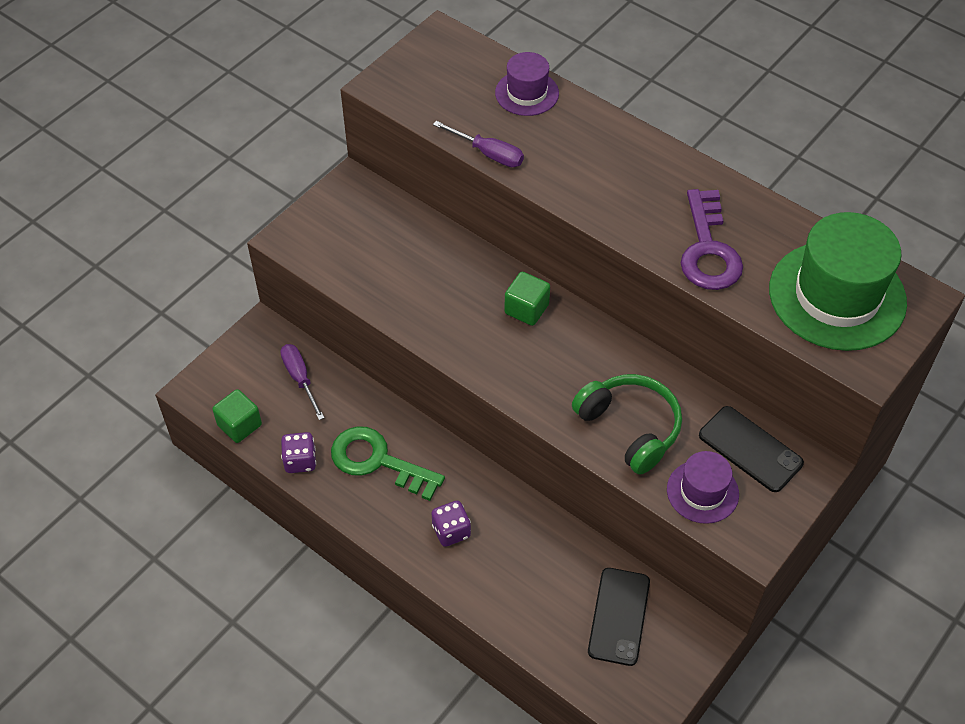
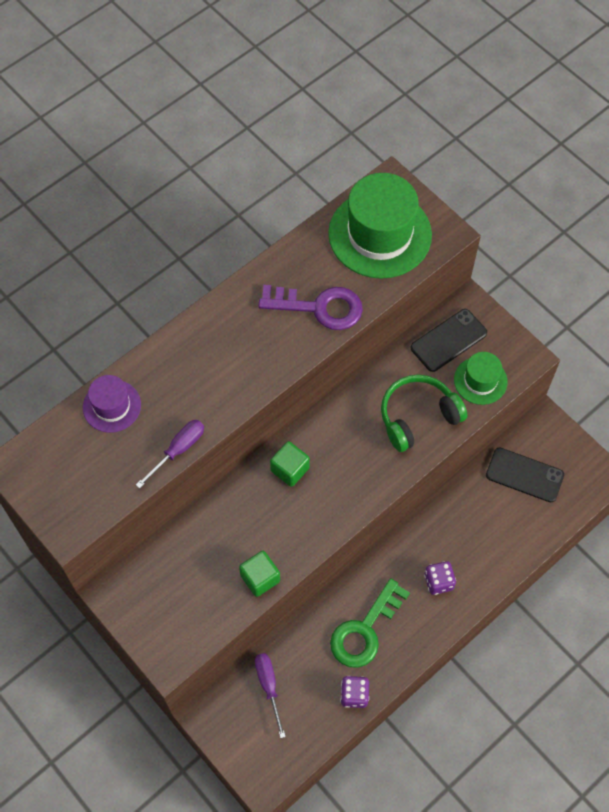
camera: 80 degrees left, 10 degrees up
(239, 425) = (308, 744): green cube -> green cube (260, 578)
(300, 379) = (269, 686): purple screwdriver -> purple screwdriver turned 90 degrees clockwise
(702, 492) = (480, 380): purple hat -> green hat

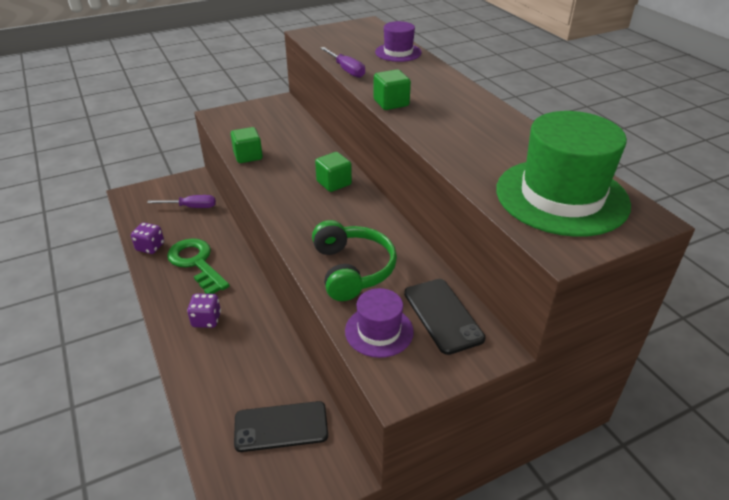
camera: 105 degrees right, 25 degrees down
(251, 385) = (391, 103): none -> green cube
(319, 307) = (466, 145): purple key -> none
(480, 380) = (379, 331): green hat -> purple hat
(524, 475) = (281, 426): black phone -> black phone turned 45 degrees clockwise

